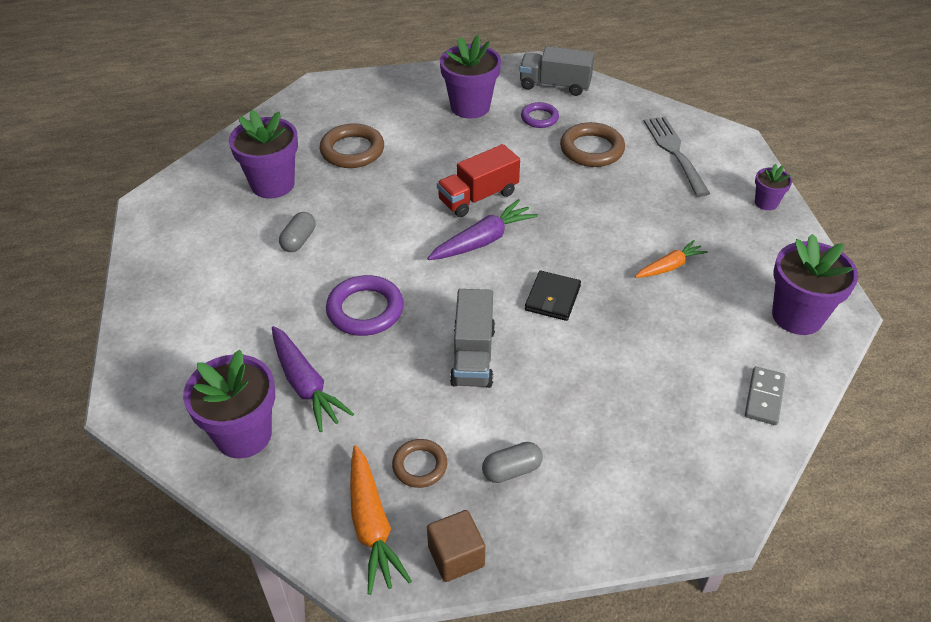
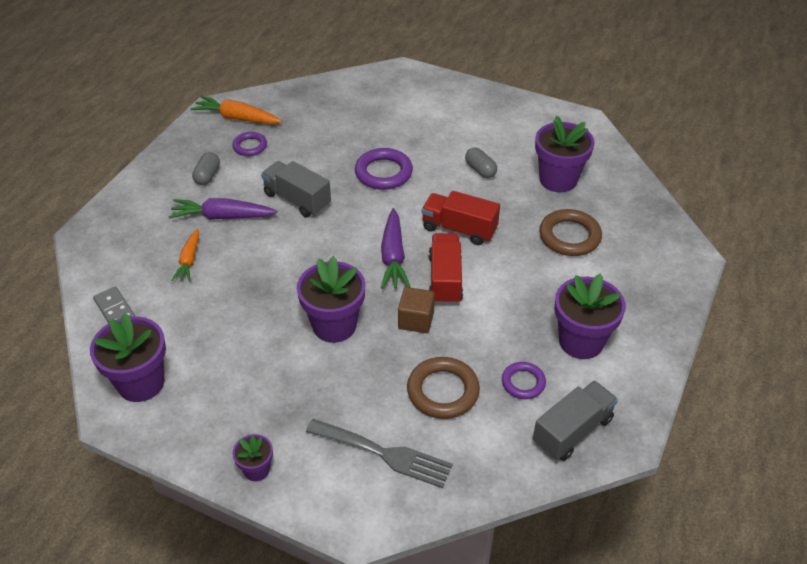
camera: 125 degrees right, 0 degrees up
(243, 435) = (339, 98): purple flower pot -> purple flower pot (334, 325)
(306, 385) = (349, 129): purple carrot -> purple carrot (222, 217)
(404, 216) = (459, 229): none -> red truck
(420, 466) = (250, 146): brown ring -> purple ring
(456, 556) = (189, 136): brown cube -> brown cube (416, 320)
(552, 298) = (302, 261): black wallet -> none
(669, 266) = (262, 344): orange carrot -> orange carrot (189, 260)

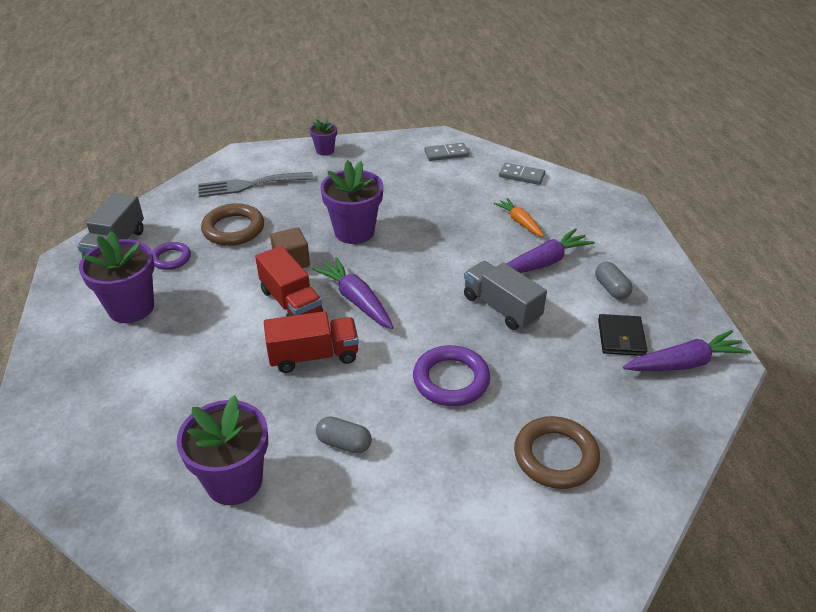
camera: 145 degrees right, 5 degrees down
(141, 383) = (446, 154): purple flower pot -> grey domino
(237, 118) = (684, 363): orange carrot -> purple carrot
(250, 146) = (621, 337): purple ring -> black wallet
(297, 200) = (501, 308): grey truck -> grey truck turned 135 degrees counterclockwise
(569, 236) = (184, 406): brown ring -> brown ring (555, 456)

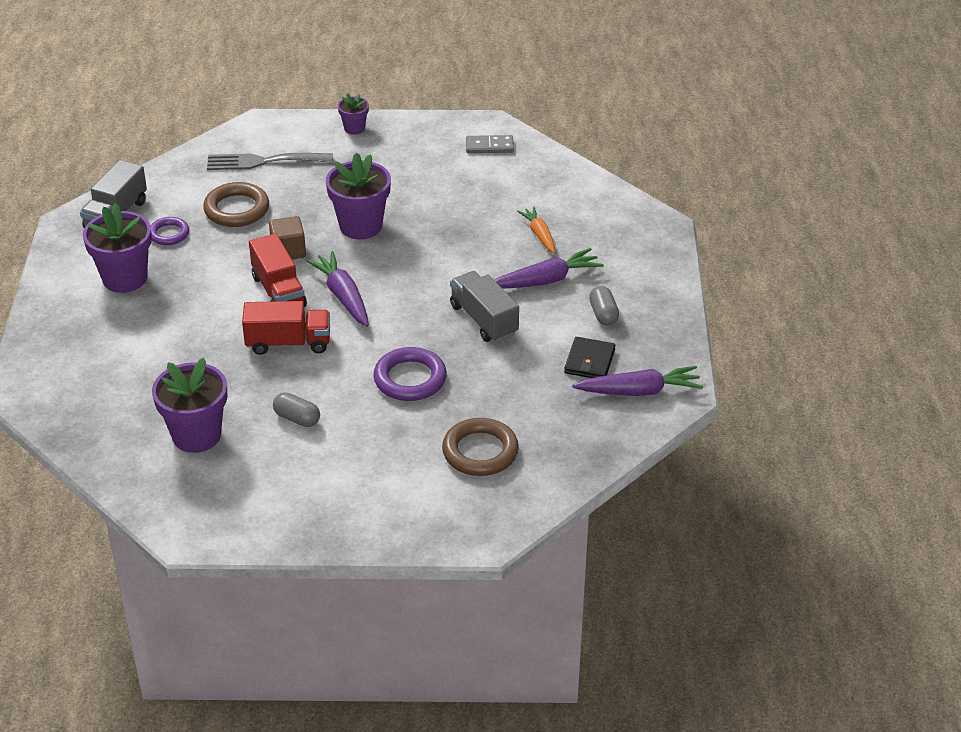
camera: 10 degrees right, 0 degrees up
(521, 175) = (564, 182): grey domino -> none

